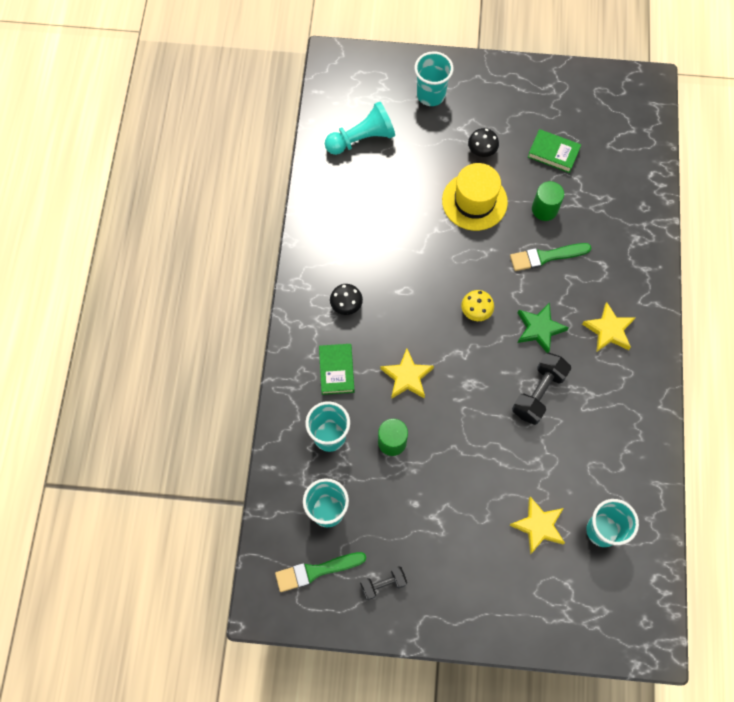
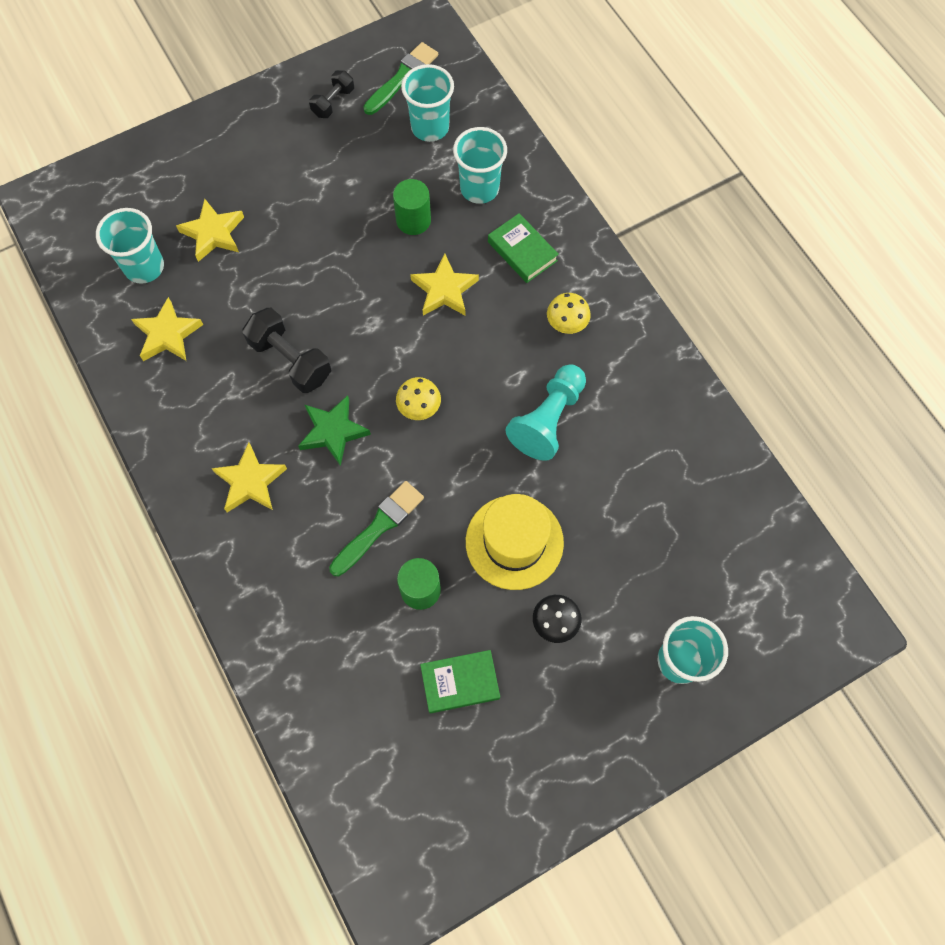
camera: 145 degrees right, 0 degrees up
(346, 304) = (567, 322): black mushroom -> yellow mushroom
(361, 139) = (714, 533): turquoise pawn -> turquoise pawn (548, 419)
(538, 393) = (290, 360): black dumbbell -> black dumbbell turned 45 degrees counterclockwise
(611, 465) = (167, 334): none -> yellow star

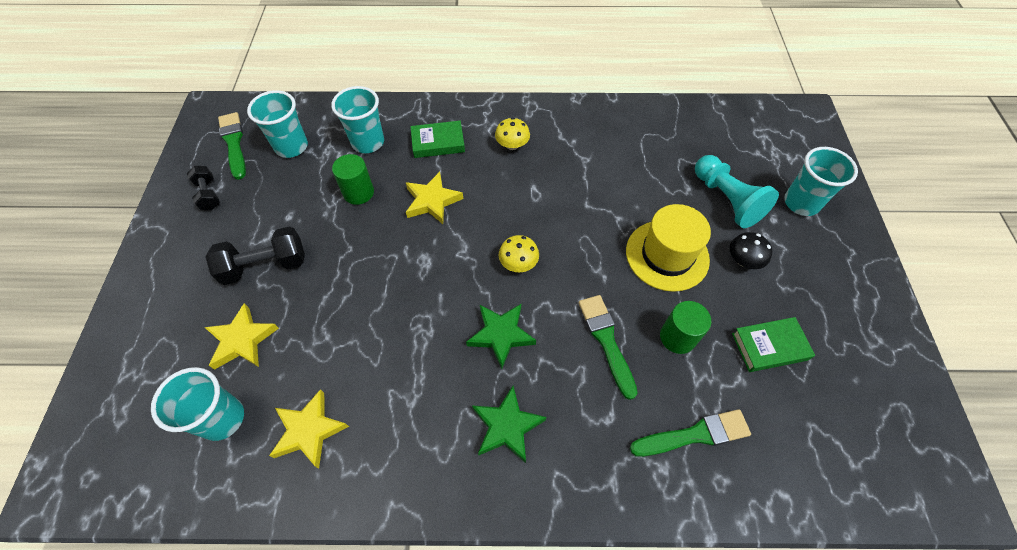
camera: 60 degrees left, 10 degrees down
(250, 481) = (507, 426): yellow star -> green star
(290, 360) = (412, 336): black dumbbell -> black dumbbell (265, 266)
(326, 643) = (694, 435): none -> green brush
(460, 682) = (769, 346): green book -> green book turned 60 degrees clockwise
(548, 419) = (580, 189): turquoise pawn -> turquoise pawn (726, 200)

